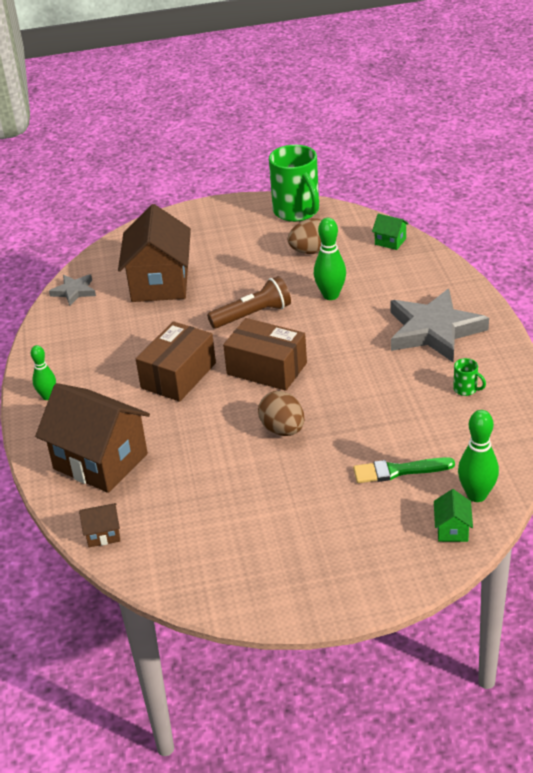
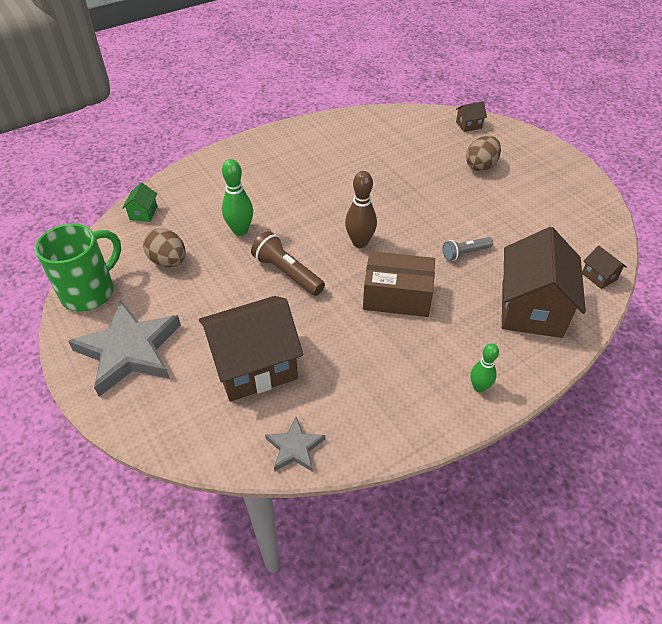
camera: 115 degrees left, 10 degrees up
(204, 440) = (465, 253): none -> grey flashlight
(267, 368) = (360, 242): brown box -> brown bowling pin
(283, 430) = (427, 214): brown egg -> brown egg (481, 166)
(398, 471) = (434, 153): green brush -> none
(434, 330) = (272, 165): grey star -> grey star (129, 351)
(452, 529) = (469, 125): green house -> brown house
(466, 389) = (335, 140): green mug -> none
(476, 495) = (434, 121): green bowling pin -> none

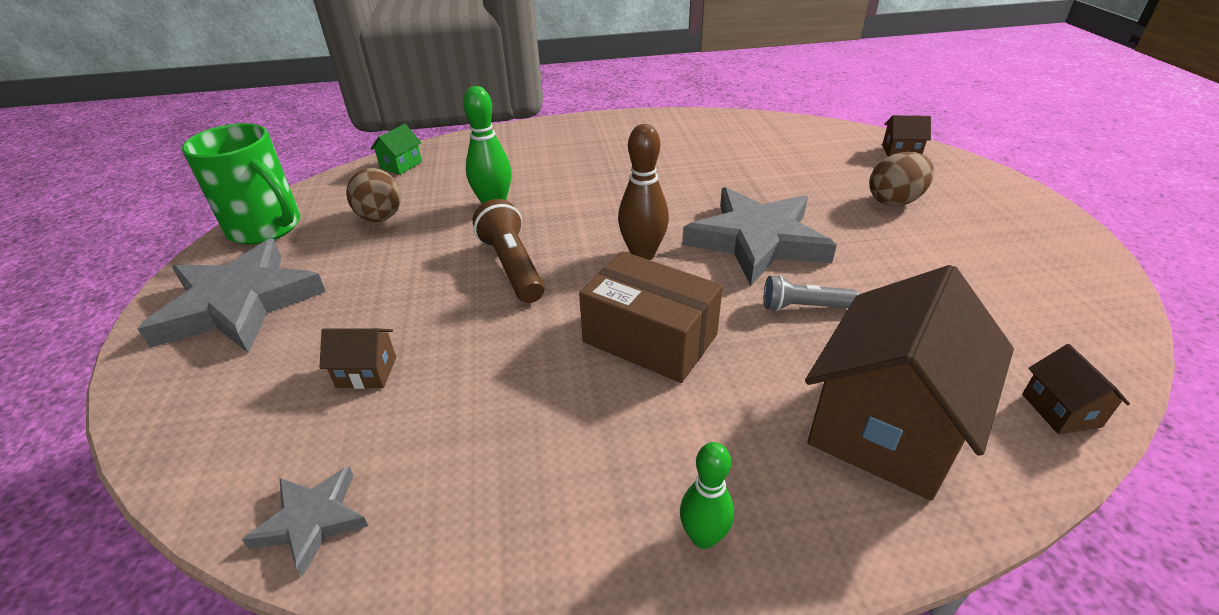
camera: 25 degrees right, 10 degrees down
(90, 291) = (266, 228): green mug -> green mug turned 60 degrees clockwise
(254, 366) = (366, 372): brown house -> brown house, size x0.42
(419, 215) = (756, 241): none -> grey star

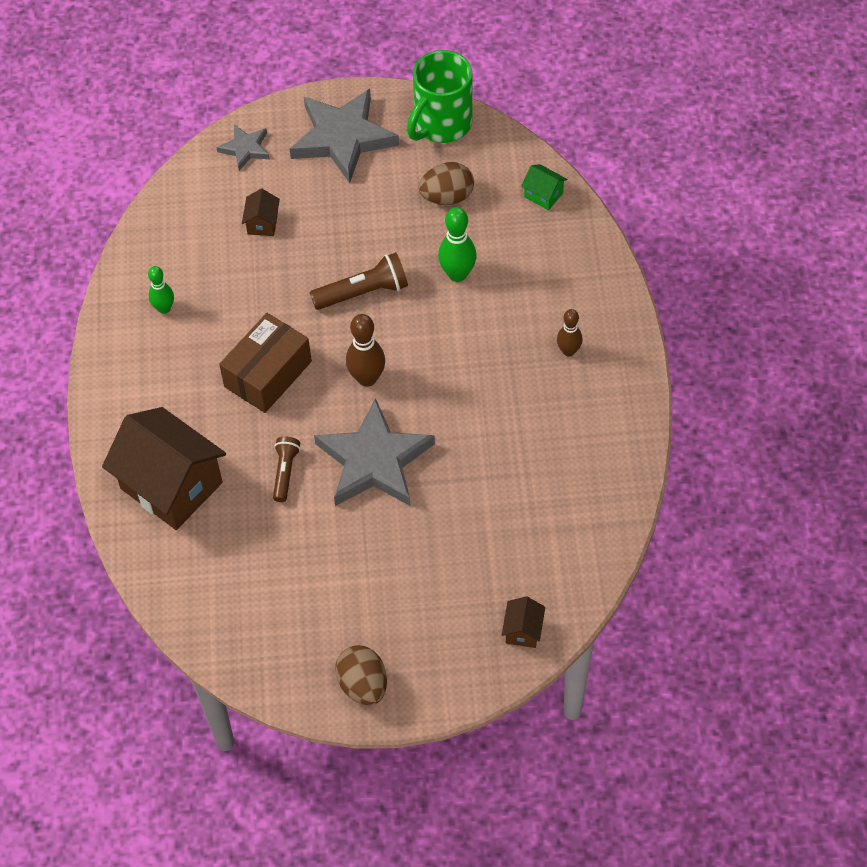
camera: 95 degrees right, 20 degrees up
(312, 521) = (161, 222): grey star -> grey star (245, 149)
(593, 146) = (568, 351): none -> brown bowling pin
(703, 537) = (121, 383): green bowling pin -> green bowling pin (164, 308)
(803, 307) = (285, 472): grey flashlight -> brown flashlight
(895, 201) = (423, 586): brown egg -> brown egg (363, 685)
(1060, 410) = (166, 583): brown house -> none

